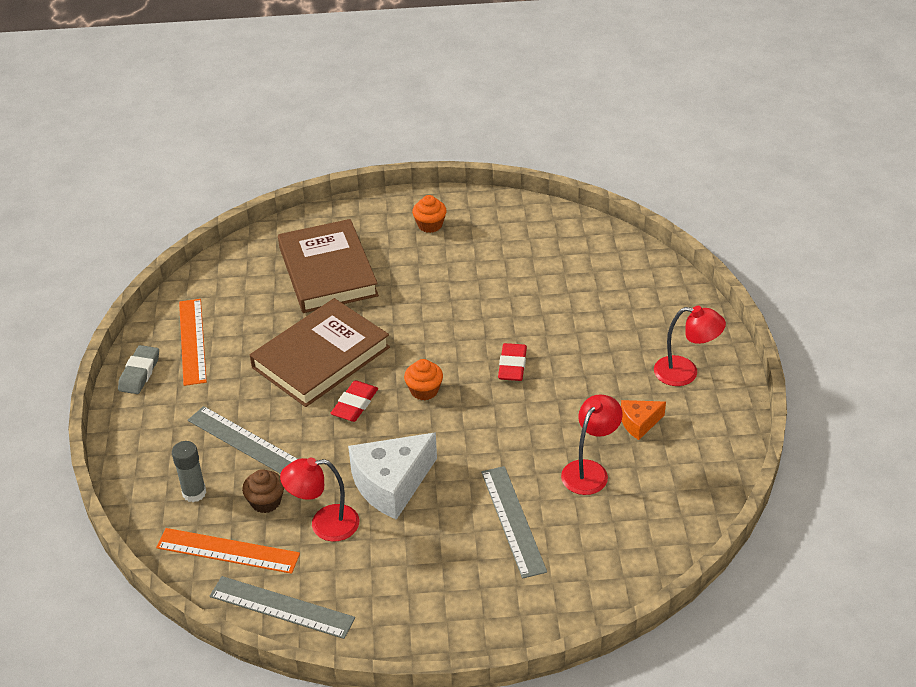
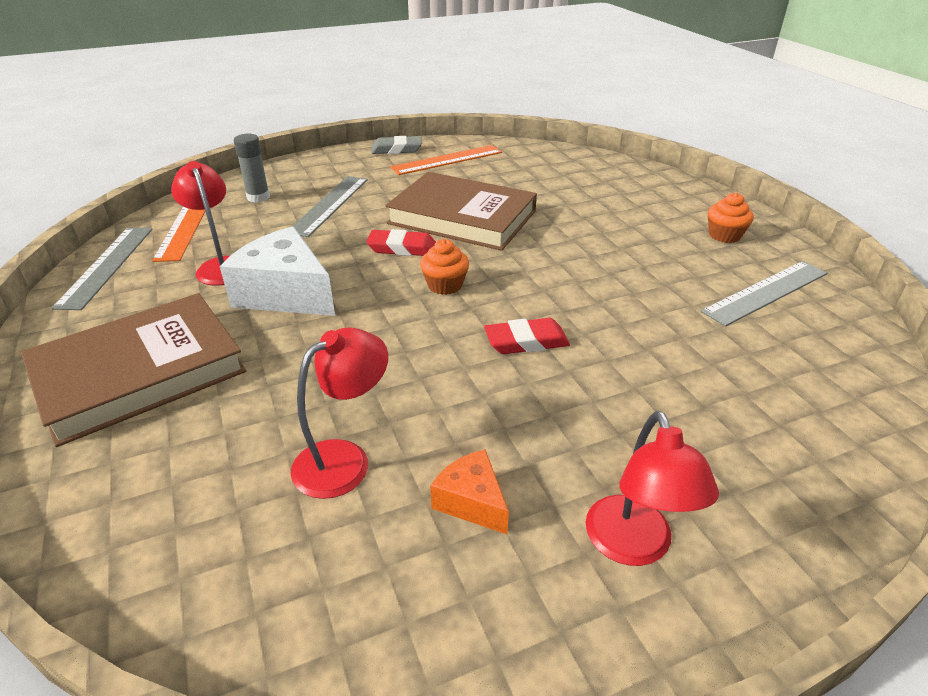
camera: 70 degrees right, 5 degrees down
(266, 501) = (251, 230): brown cupcake -> none
(328, 271) = (590, 196): brown book -> brown book (140, 372)
(513, 520) = (232, 398): grey ruler -> grey ruler (766, 292)
(590, 470) = (344, 459): red lamp -> red lamp turned 60 degrees counterclockwise

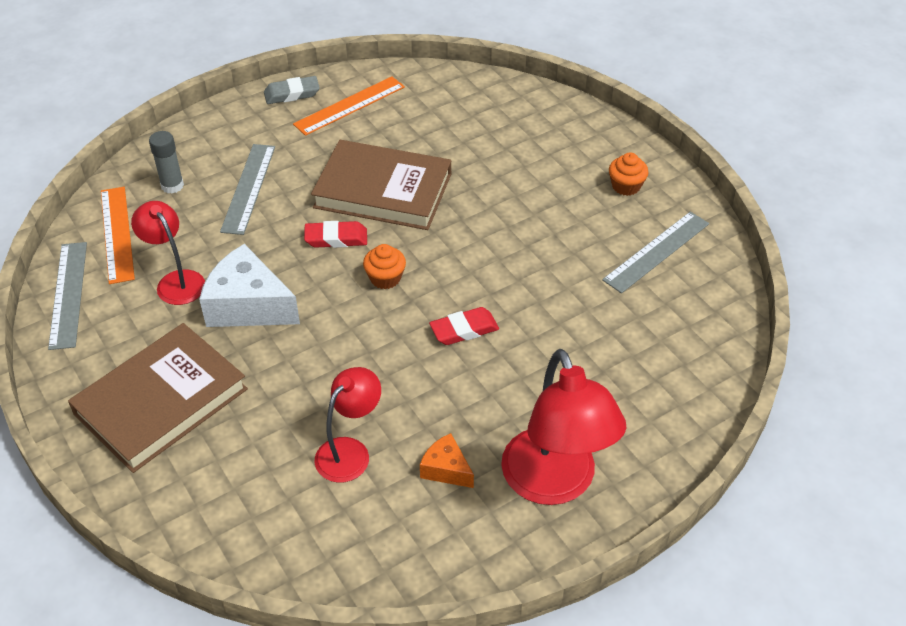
camera: 10 degrees left, 10 degrees up
(633, 546) = (554, 484): red lamp -> red lamp, size x1.70

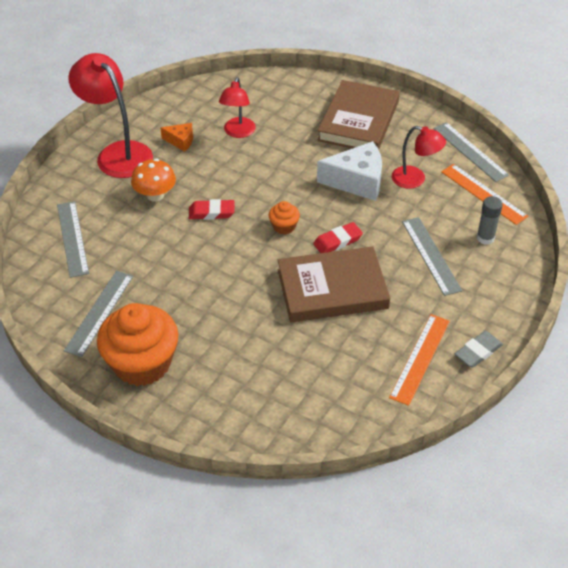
camera: 155 degrees right, 0 degrees up
(464, 330) = (211, 212): red eraser -> red eraser turned 45 degrees clockwise
(527, 384) = (155, 195): none -> orange mushroom
(626, 186) = (142, 363): orange cupcake -> orange cupcake, size x2.26
(665, 358) = (72, 238): none -> grey ruler

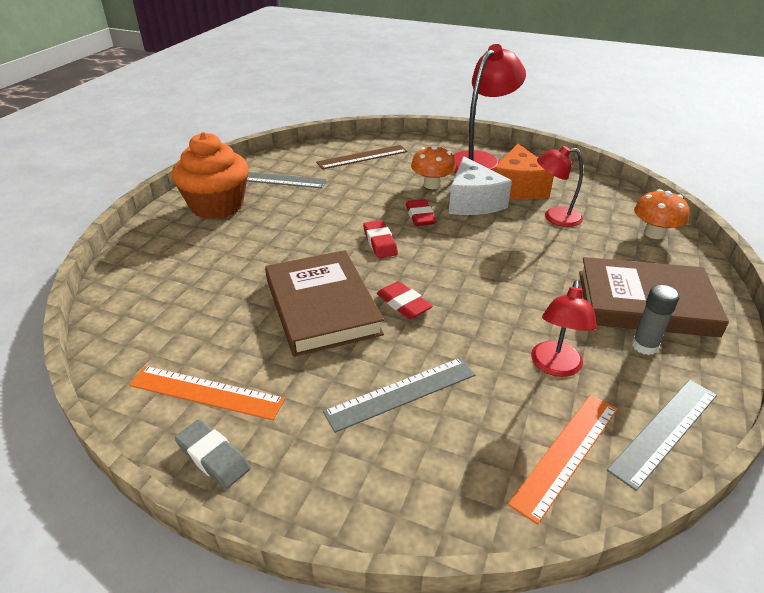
camera: 80 degrees right, 10 degrees down
(72, 238) = (362, 157): grey ruler -> brown ruler
(181, 141) = (518, 187): orange cheese -> orange cheese, size x1.92
(248, 244) = (380, 242): none -> red eraser
(277, 88) = (654, 233): none -> orange mushroom
(284, 226) = (415, 262): orange cupcake -> none
(357, 181) = (521, 311): white cheese -> white cheese (473, 202)
(485, 238) = (459, 459): grey glue stick -> grey glue stick (644, 346)

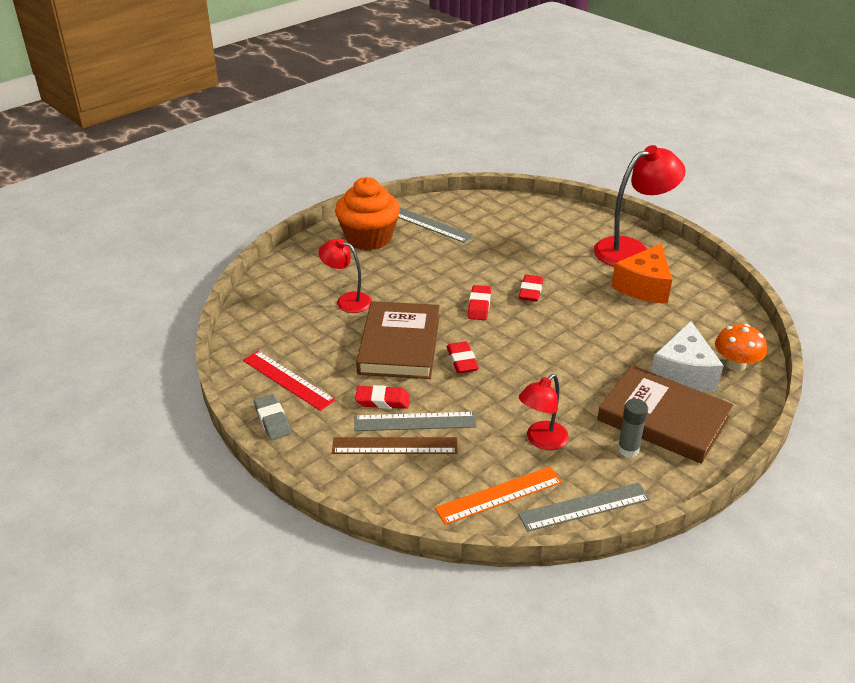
camera: 25 degrees right, 0 degrees up
(206, 392) = (288, 380): orange ruler -> red ruler
(345, 379) = (382, 401): none -> red eraser
(362, 157) = (521, 219): brown ruler -> brown ruler (395, 446)
(432, 185) = (565, 264): orange mushroom -> none
(473, 202) = (589, 290): white cheese -> white cheese (683, 373)
(554, 217) = (653, 324): red lamp -> red lamp (347, 300)

